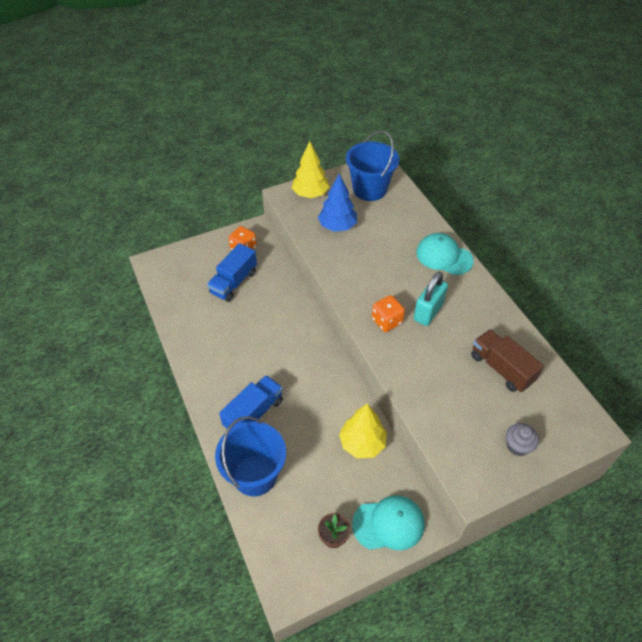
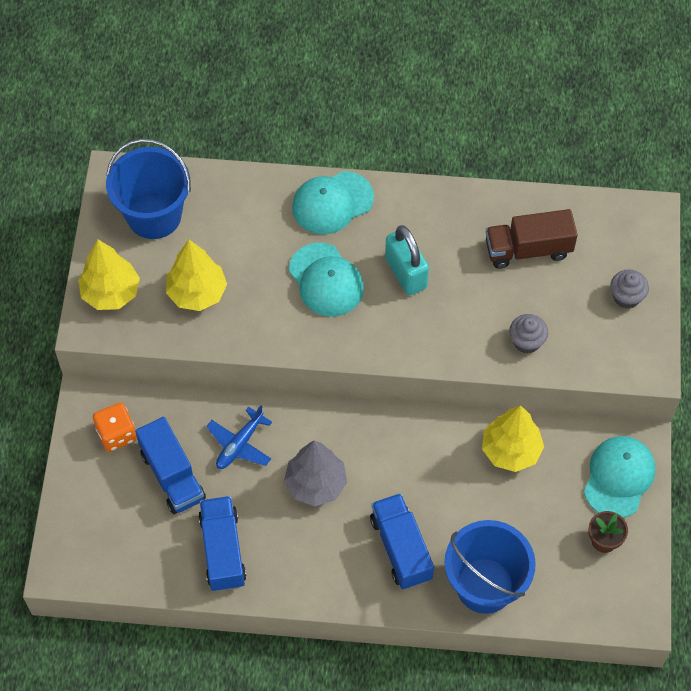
camera: 60 degrees left, 10 degrees up
(201, 325) = (222, 550): none -> blue truck
(270, 349) = (315, 484): none -> grey tree
(272, 302) = (240, 444): none -> blue plane
(337, 226) = (197, 293): blue tree -> yellow tree
(386, 321) = (391, 325): orange dice -> none
(391, 276) = (326, 280): none -> turquoise cap
(433, 399) = (526, 341): none -> grey cupcake

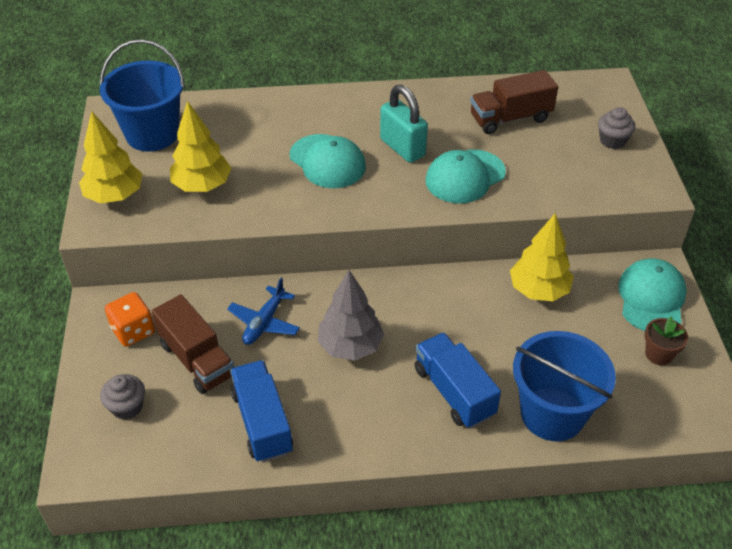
camera: 10 degrees left, 15 degrees down
(172, 475) = (197, 359): blue truck -> brown truck
(332, 203) = (321, 107): turquoise cap -> turquoise cap (465, 176)
(526, 341) = (533, 184): grey cupcake -> grey cupcake (127, 407)

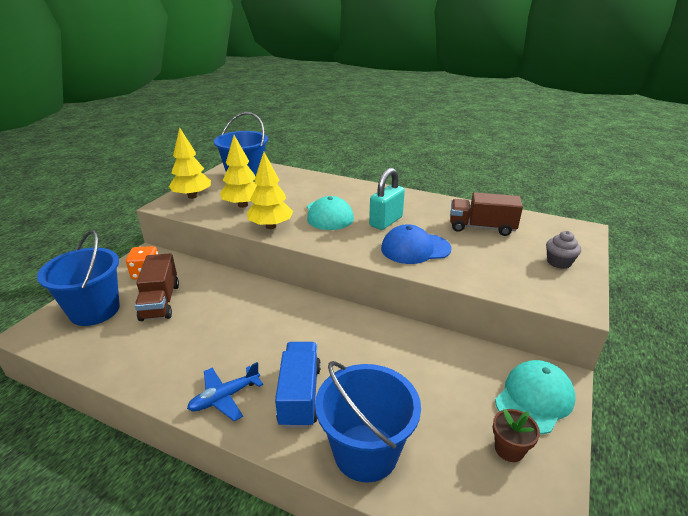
camera: 30 degrees right, 15 degrees down
(127, 407) = (95, 310): grey cupcake -> blue bucket
(262, 422) = (153, 354): blue truck -> none
(264, 322) = (221, 297): blue plane -> blue plane (225, 397)
(350, 346) = (258, 332): grey tree -> none
(402, 148) = (386, 221): turquoise padlock -> turquoise padlock turned 45 degrees clockwise
(465, 176) = (415, 248): turquoise cap -> blue cap
(538, 290) = (432, 353): yellow tree -> yellow tree (271, 226)

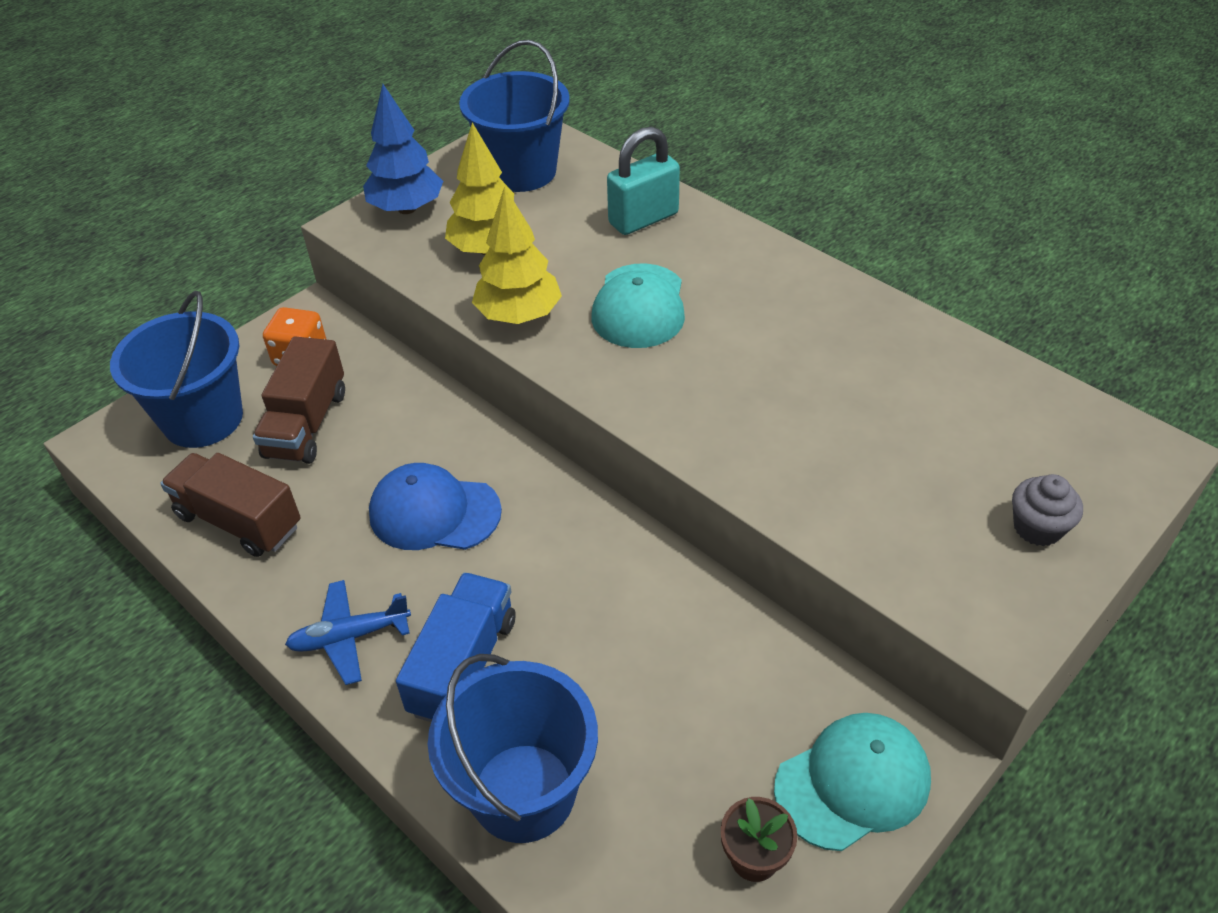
camera: 20 degrees right, 15 degrees up
(192, 196) = (406, 208): yellow tree -> blue tree
(386, 221) = (742, 346): turquoise padlock -> turquoise padlock (643, 219)
(415, 248) = (764, 429): blue cap -> blue cap (434, 512)
(481, 227) = (930, 402): brown truck -> brown truck (239, 521)

